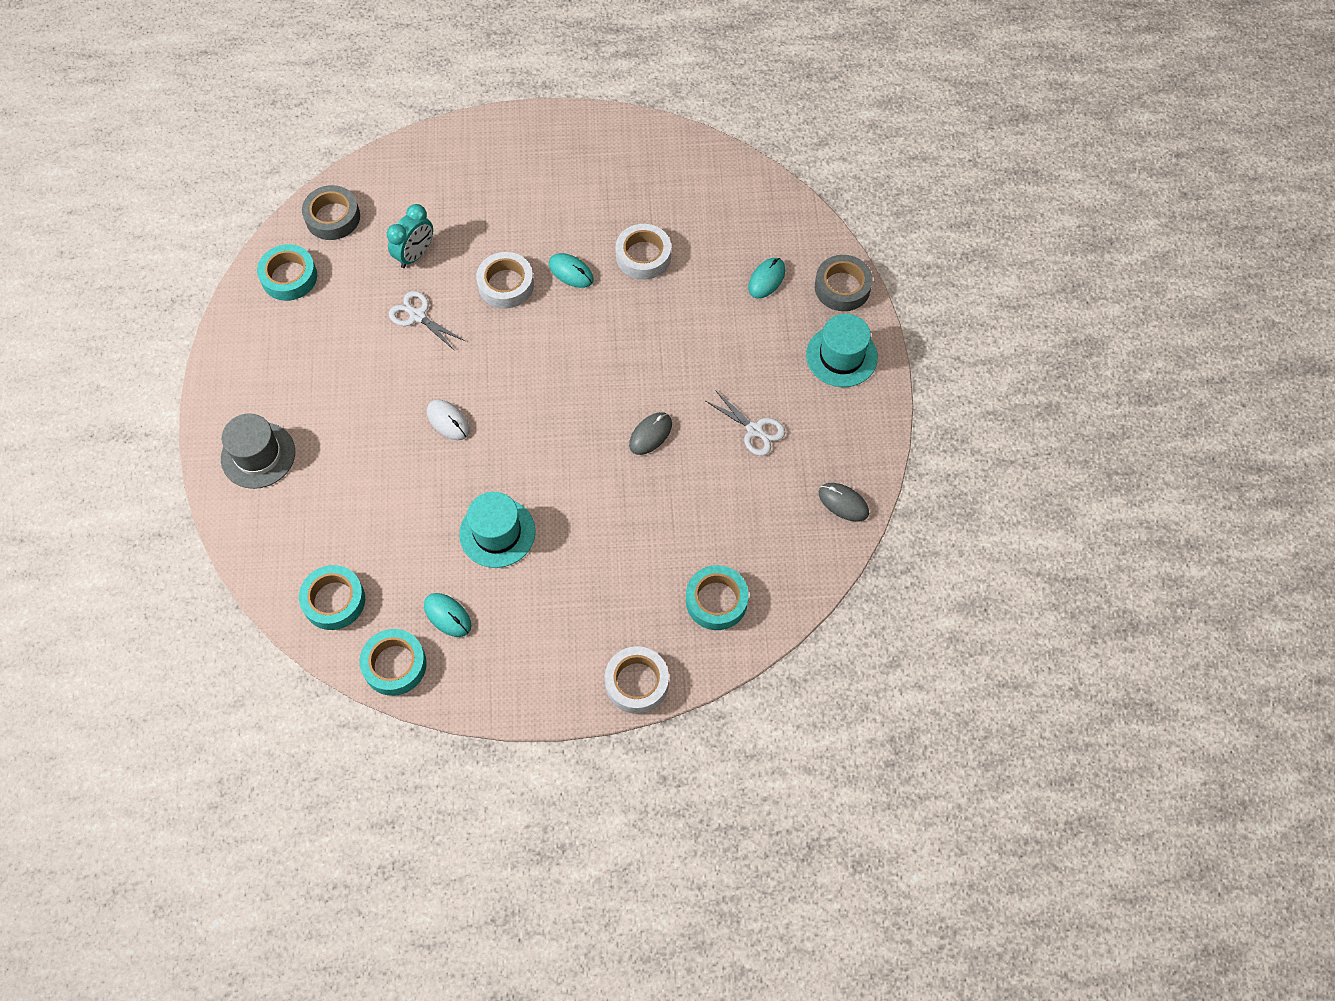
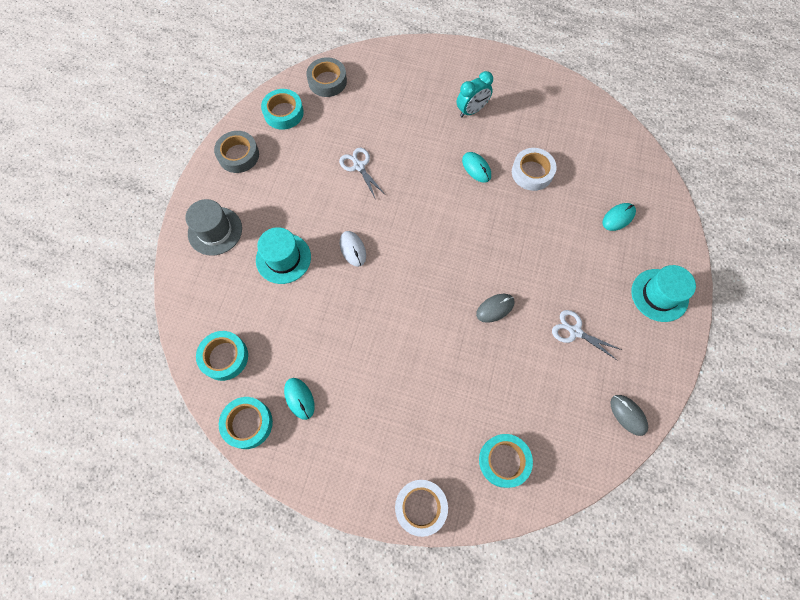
camera: 20 degrees right, 5 degrees up
(415, 255) = (373, 123): turquoise clock -> turquoise clock (471, 110)
(497, 533) = (357, 346): turquoise hat -> turquoise hat (283, 258)
(506, 284) = (427, 163): white tape -> none
(754, 430) = (575, 331): white scissors -> white scissors turned 150 degrees clockwise
(842, 287) = (675, 241): grey tape -> grey tape (238, 155)

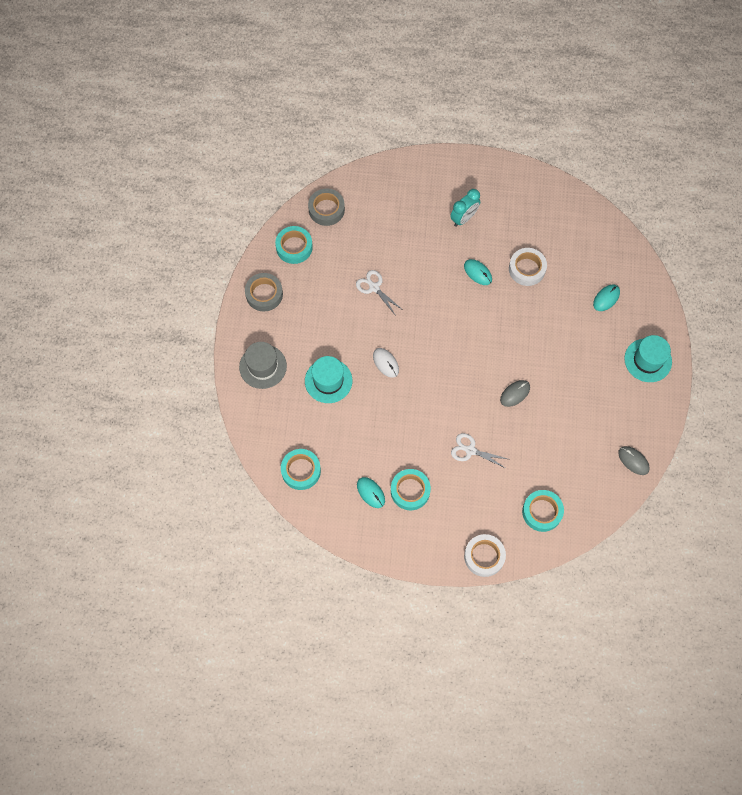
camera: 10 degrees left, 0 degrees up
(248, 423) = (334, 519): turquoise tape -> turquoise tape (410, 491)
(575, 331) = (583, 402): white scissors -> white scissors (470, 450)

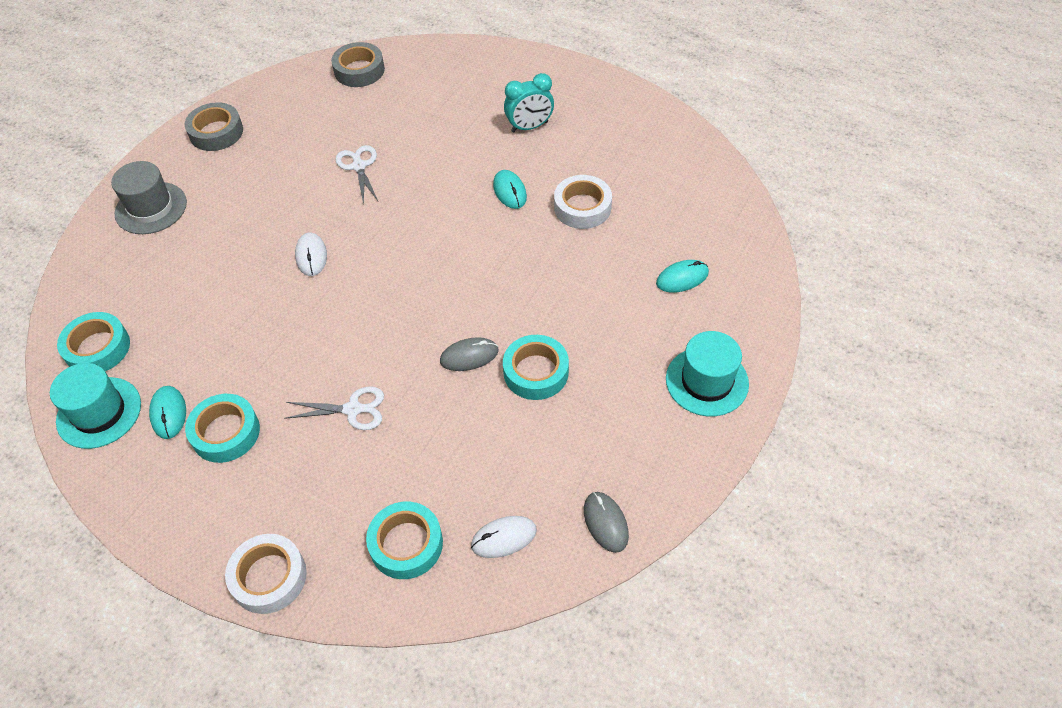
camera: 25 degrees right, 15 degrees down
(294, 247) = (291, 96): turquoise tape -> turquoise tape (536, 372)
(328, 381) = (220, 251): turquoise hat -> turquoise hat (99, 412)
(470, 450) = (353, 409): white scissors -> white scissors turned 135 degrees clockwise
(588, 489) = (504, 538): none -> white mouse

